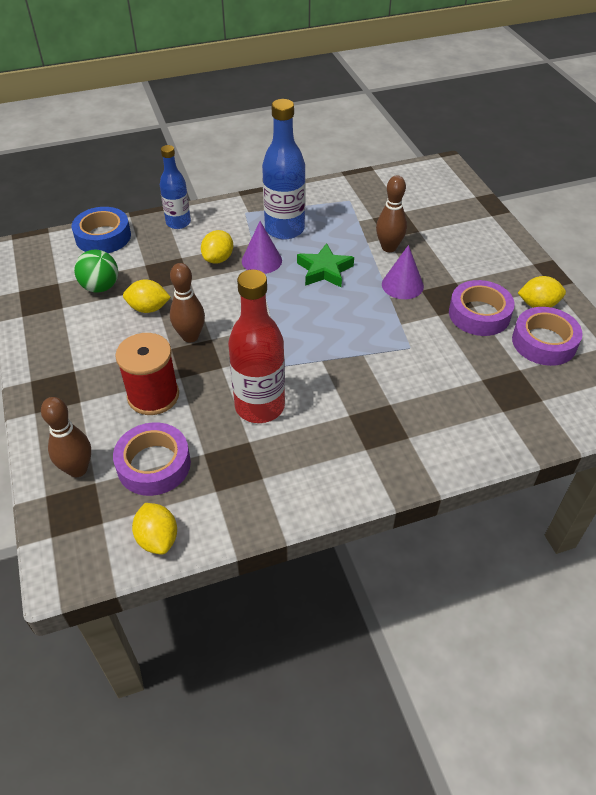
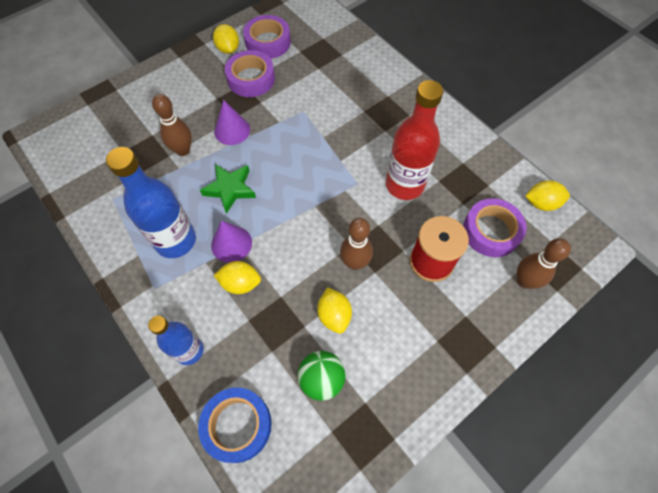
camera: 110 degrees left, 15 degrees up
(158, 538) = (541, 203): yellow lemon -> yellow lemon turned 45 degrees clockwise

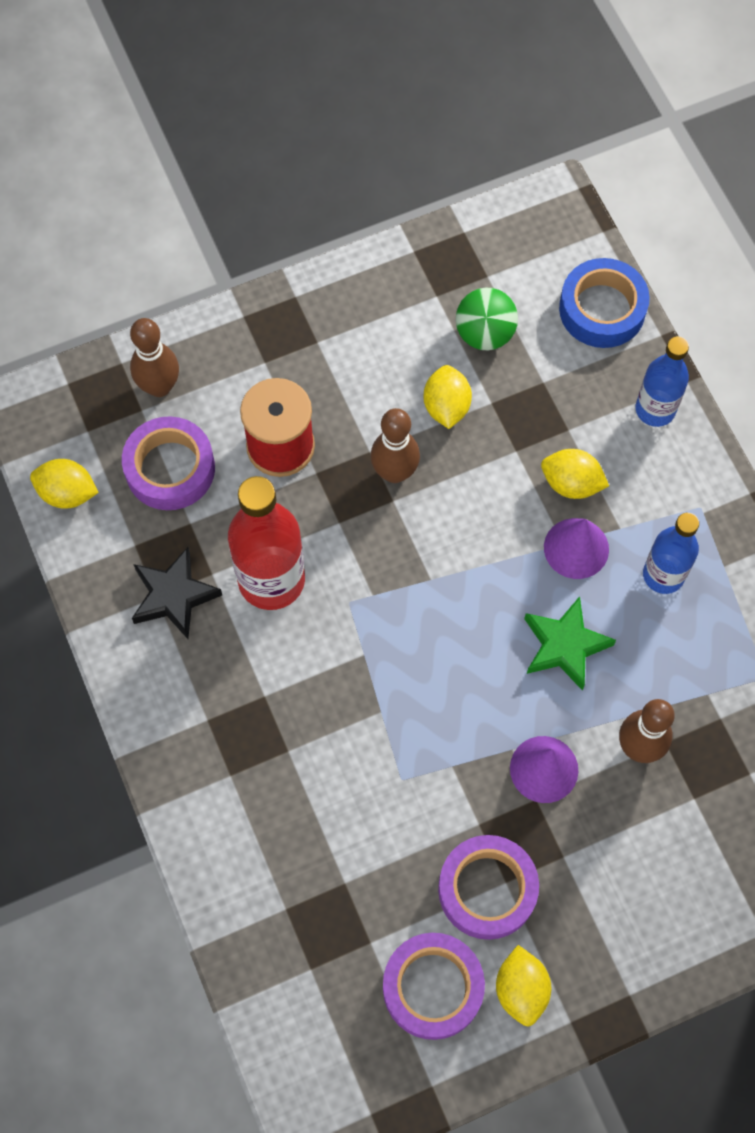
camera: 165 degrees left, 5 degrees up
(175, 240) = (663, 575): blue bottle -> blue bottle, size x0.63
(453, 165) = (174, 596): none -> black star

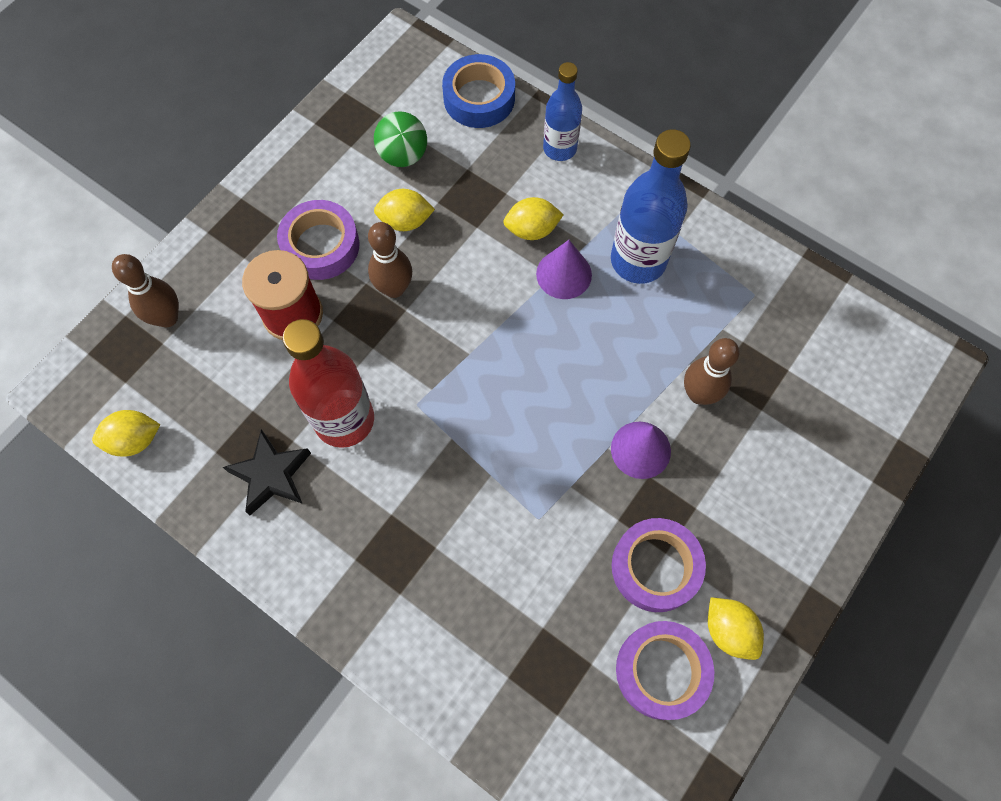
camera: 30 degrees left, 0 degrees up
(170, 469) = (212, 376): purple tape -> purple tape (321, 245)
(446, 407) = (405, 221): yellow lemon -> yellow lemon turned 60 degrees counterclockwise
(564, 646) = (599, 349): green star -> none
(663, 575) = (638, 261): blue bottle -> blue bottle, size x1.59

